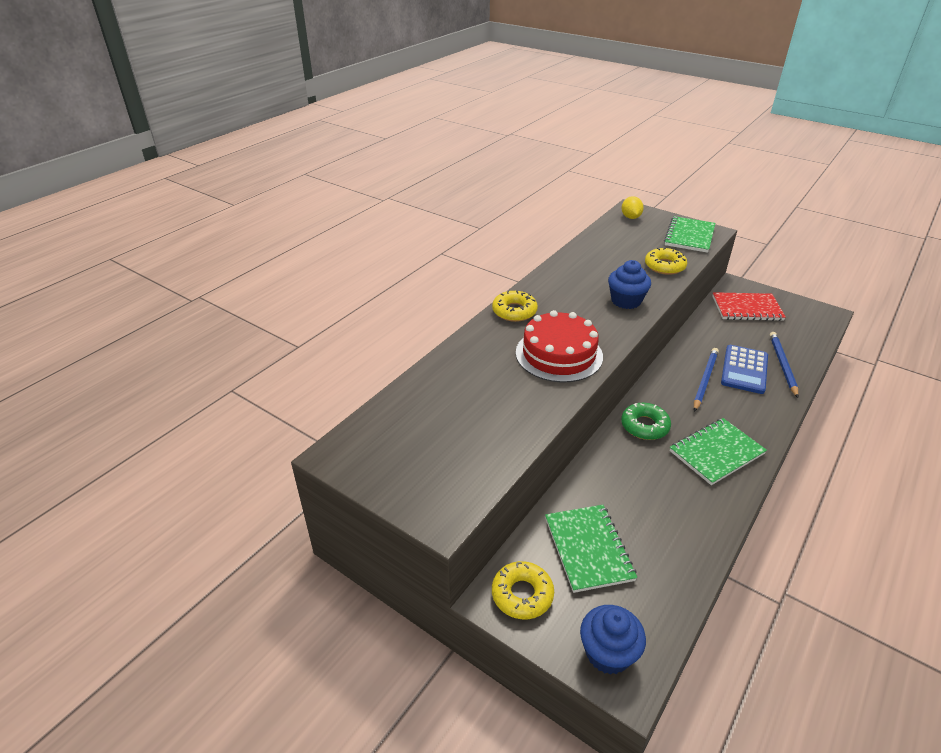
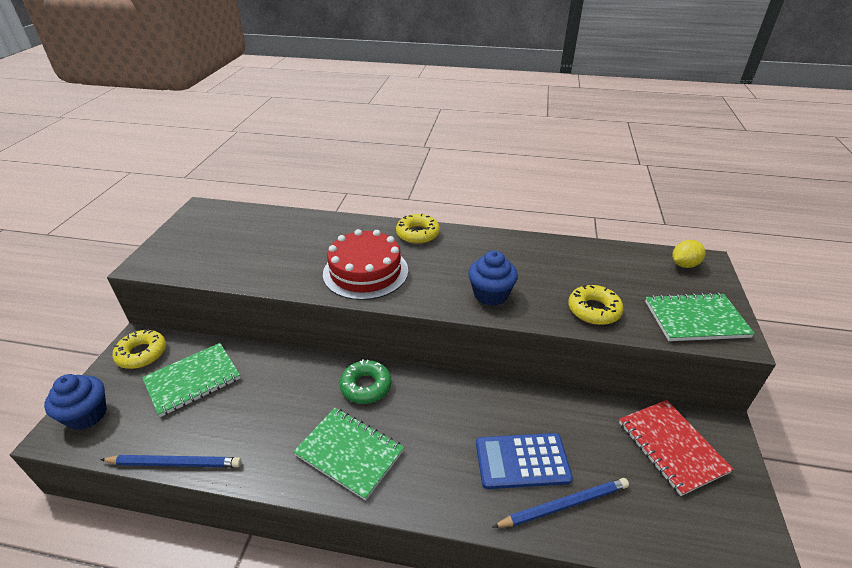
camera: 65 degrees right, 0 degrees up
(704, 380) = (474, 424): blue pencil -> blue pencil (175, 463)

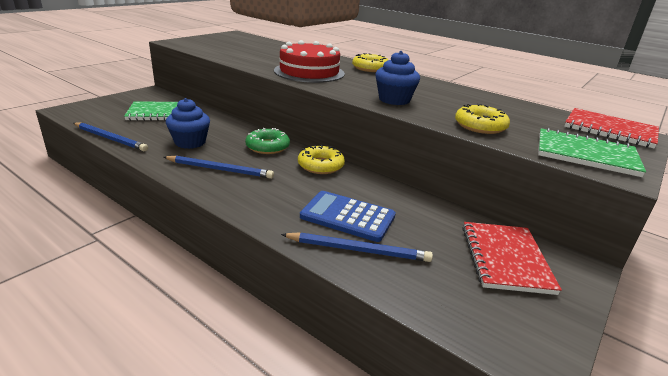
camera: 25 degrees right, 10 degrees down
(87, 415) = (89, 108): blue cupcake -> blue cupcake (190, 142)
(142, 353) = (146, 96): yellow donut -> yellow donut (320, 165)
(349, 453) = (220, 169): green notebook -> blue pencil
(684, 264) = (609, 130): yellow lemon -> red notebook

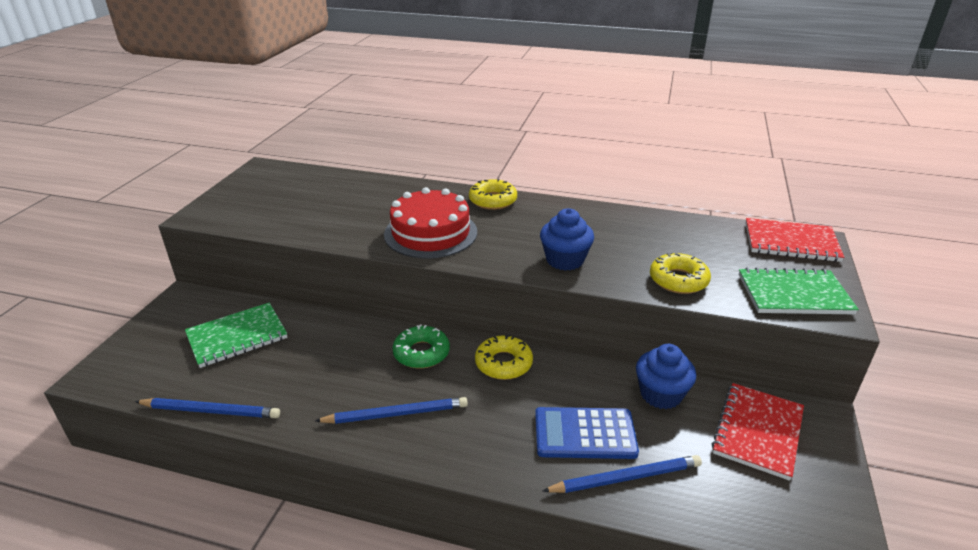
camera: 20 degrees left, 5 degrees up
(190, 142) = (321, 379): blue cupcake -> blue cupcake (661, 394)
(505, 258) = (758, 431): red notebook -> red notebook turned 45 degrees clockwise

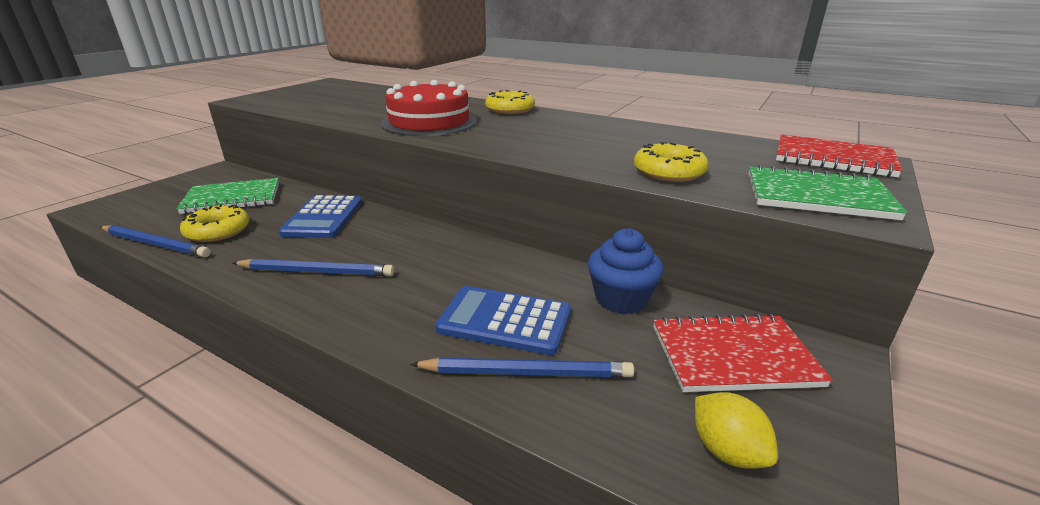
camera: 15 degrees right, 5 degrees down
(352, 347) = (323, 217): none -> blue calculator
(421, 353) = (383, 229): green donut -> none
(503, 363) = (459, 248): yellow donut -> yellow donut (218, 231)
(565, 260) = (548, 148): blue cupcake -> none
(758, 431) = (733, 356): red notebook -> red notebook turned 45 degrees clockwise
(779, 508) = (727, 451): none -> yellow lemon

